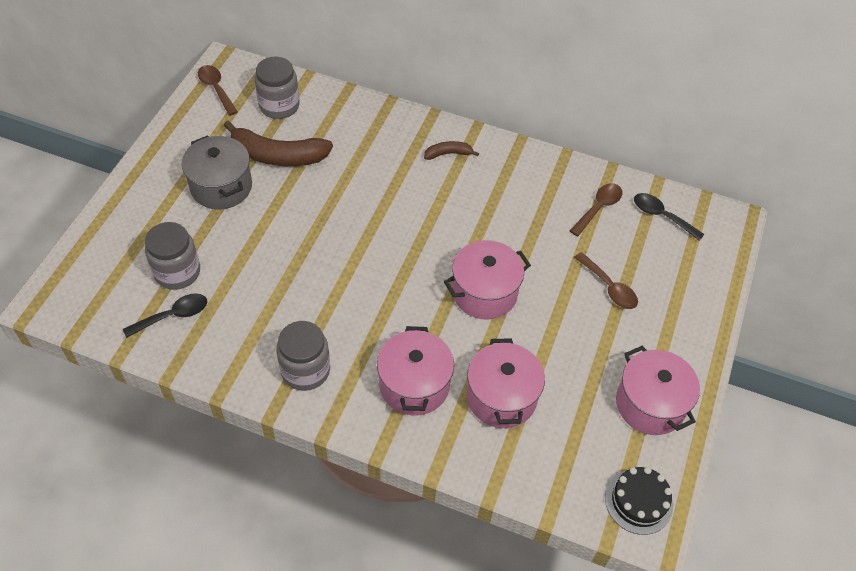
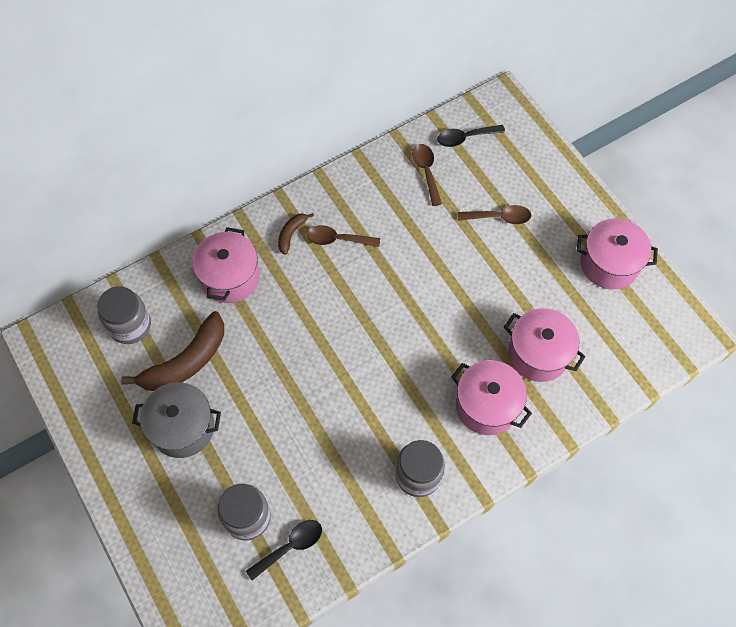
camera: 50 degrees left, 10 degrees up
(173, 316) = (290, 546): black spoon -> black spoon turned 45 degrees clockwise
(216, 89) = (64, 364): brown spoon -> brown spoon (337, 239)
(484, 293) = (442, 302): pink pot -> pink pot (230, 277)
(638, 501) = (674, 326): black cake -> none

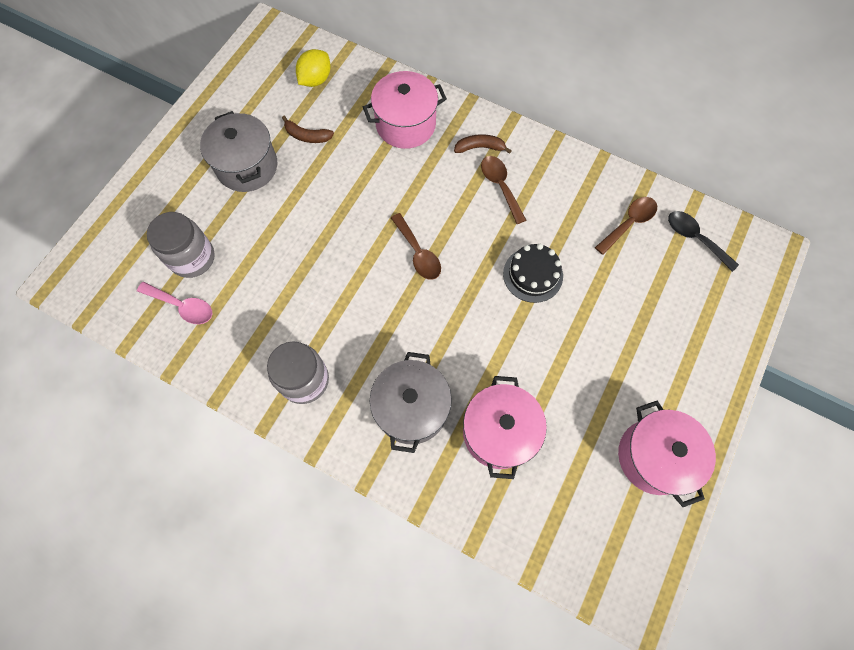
camera: 60 degrees right, 5 degrees up
(130, 325) = (316, 80): grey jar -> yellow lemon
(186, 361) = (307, 136): brown banana -> brown banana, size x0.49
(290, 546) = (182, 306): black spoon -> pink spoon
(428, 260) = (533, 274): none -> black cake
(486, 405) = (411, 408): pink pot -> grey pot
(499, 217) = (628, 316): brown spoon -> brown spoon (418, 253)

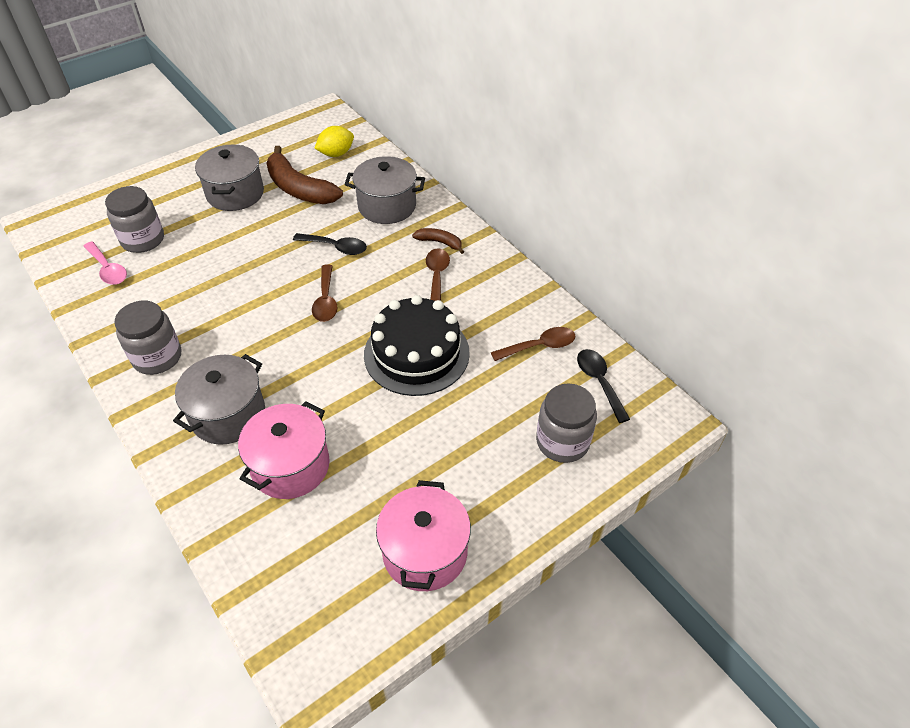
camera: 25 degrees right, 20 degrees down
(307, 136) = (299, 188): brown banana -> brown banana, size x2.03
(388, 191) = (336, 247): none -> black spoon
(405, 124) = (387, 206): pink pot -> grey pot
(533, 274) = (416, 353): black cake -> black cake, size x1.68
(698, 308) = (562, 441): none -> grey jar

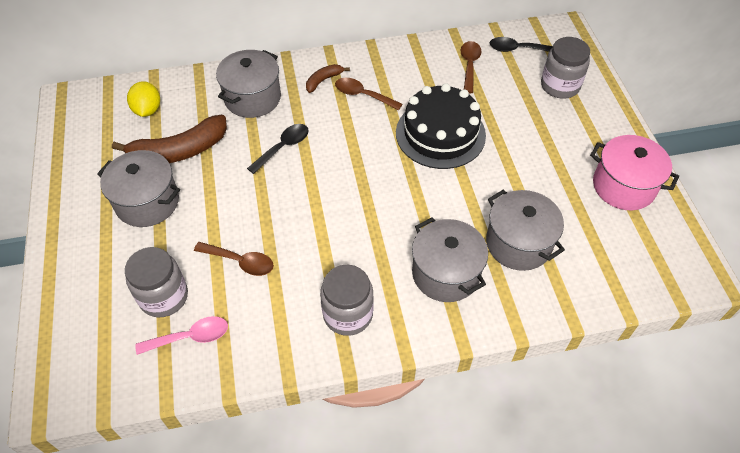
camera: 65 degrees left, 5 degrees up
(290, 466) = (518, 243): pink pot -> grey pot
(326, 300) = (347, 172): brown spoon -> brown spoon (240, 262)

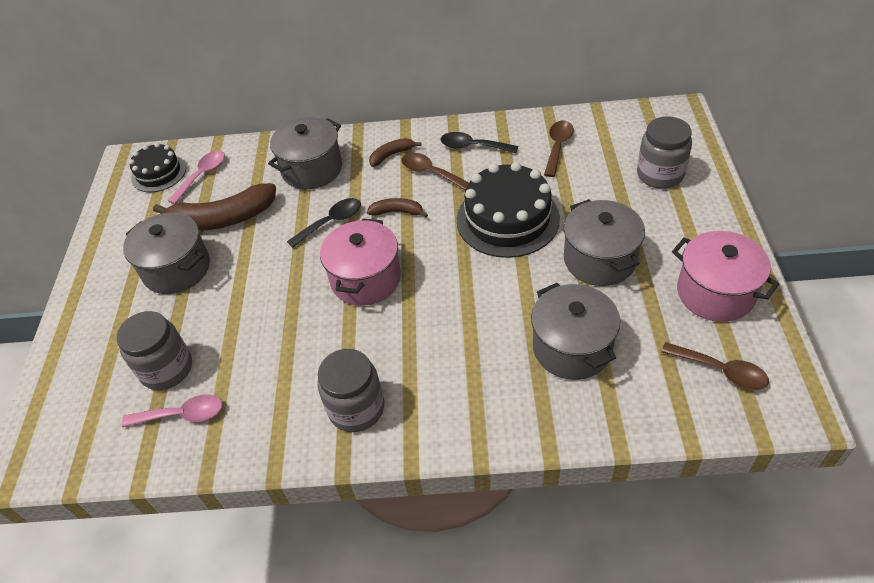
camera: 15 degrees right, 5 degrees down
(103, 110) = (158, 173): none -> black cake
(147, 110) = (202, 175): yellow lemon -> pink spoon
(240, 262) = (255, 339): brown spoon -> brown spoon (721, 371)
(328, 197) = (366, 279): none -> pink pot
(341, 134) = (397, 212): none -> brown banana
(445, 273) = (478, 374): grey pot -> grey pot (599, 259)
(517, 49) = (617, 132): black spoon -> black spoon (473, 146)

